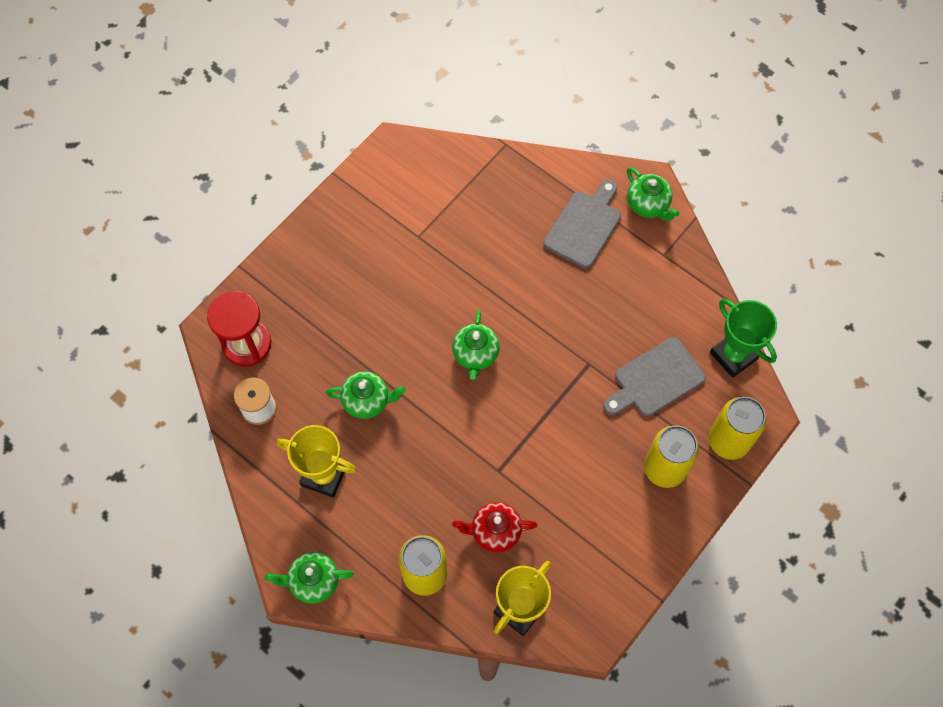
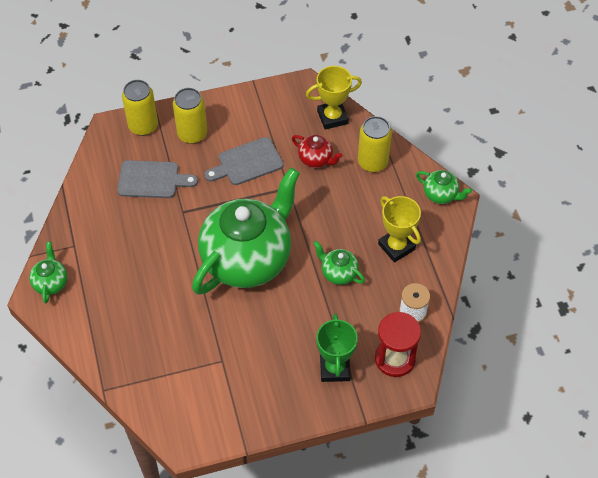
camera: 145 degrees left, 10 degrees down
(475, 355) = (248, 259): green teapot -> green teapot, size x2.48
(584, 226) = (105, 296): grey cutting board -> grey cutting board (247, 163)
(733, 355) = (94, 165): green trophy -> green trophy (335, 368)

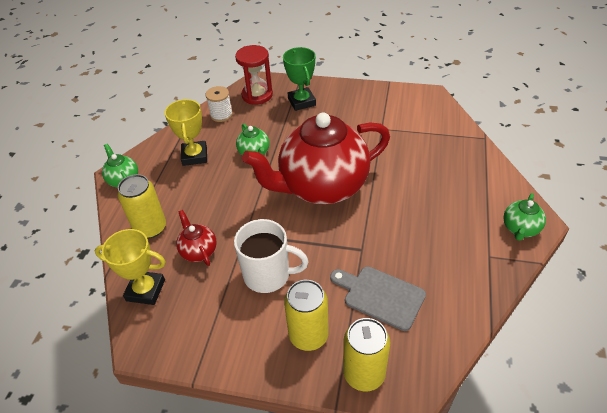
camera: 150 degrees left, 10 degrees down
(247, 163) = (268, 275): grey cutting board -> white mug
(248, 259) = (321, 187): green teapot -> red teapot
(335, 368) = (301, 102): green trophy -> green trophy turned 45 degrees counterclockwise

